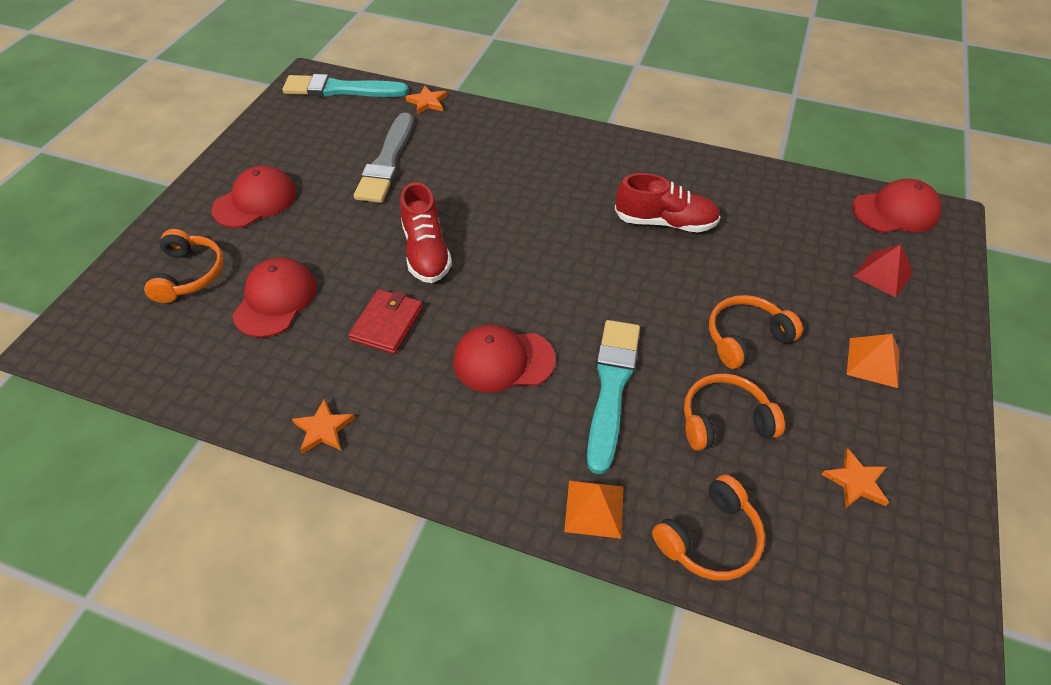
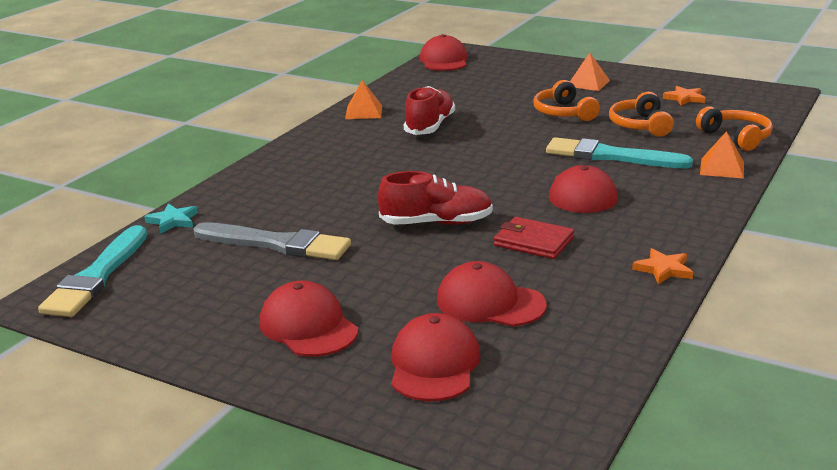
camera: 80 degrees left, 25 degrees down
(189, 274) = (434, 364): orange headphones -> red cap
(427, 102) = (173, 221): orange star -> turquoise star
(692, 168) = (363, 112): none -> orange pyramid
(883, 274) = (507, 71): red pyramid -> none

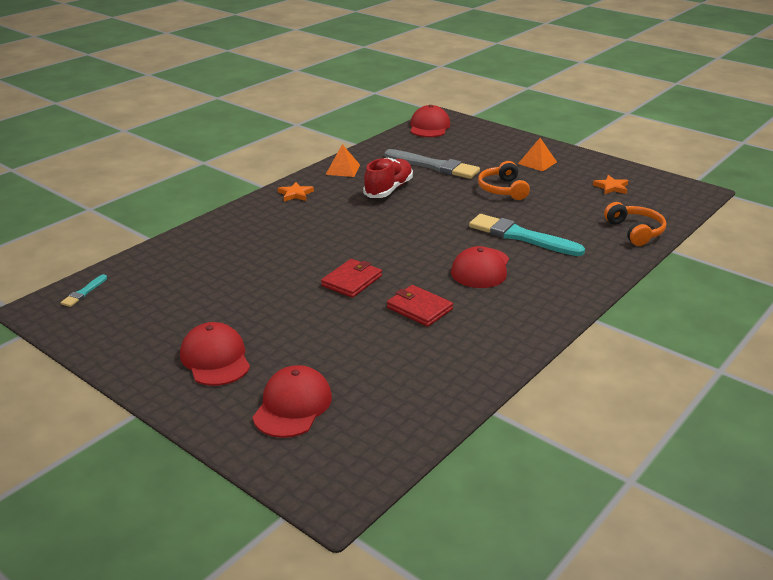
camera: 10 degrees right, 5 degrees up
(97, 276) = (84, 292): turquoise brush -> turquoise brush, size x0.45
(173, 221) = (156, 252): turquoise star -> none
(276, 244) = (223, 283): grey brush -> grey brush (434, 166)
(436, 223) = (352, 281): red shoe -> red wallet
(490, 303) = (359, 358): red cap -> none
(640, 125) = (560, 210): orange headphones -> none
(663, 269) = (510, 348): orange star -> orange star (295, 194)
(722, 168) = (607, 260): orange pyramid -> none

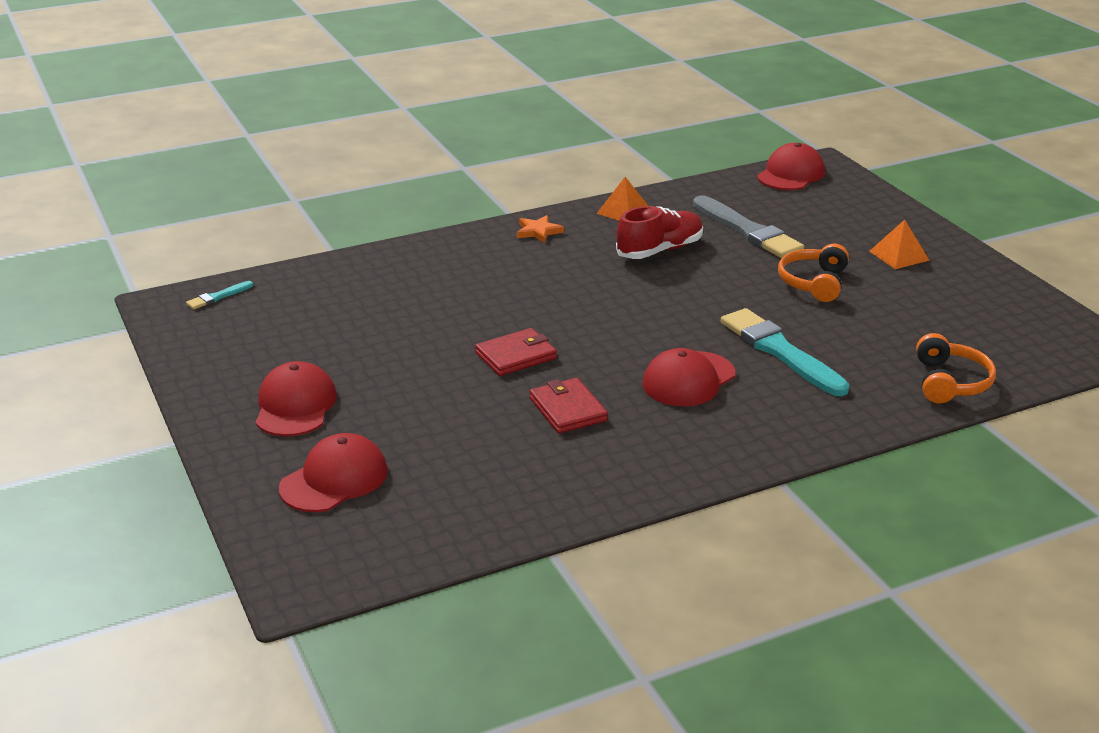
camera: 25 degrees right, 0 degrees up
(611, 187) = (976, 313): orange star -> none

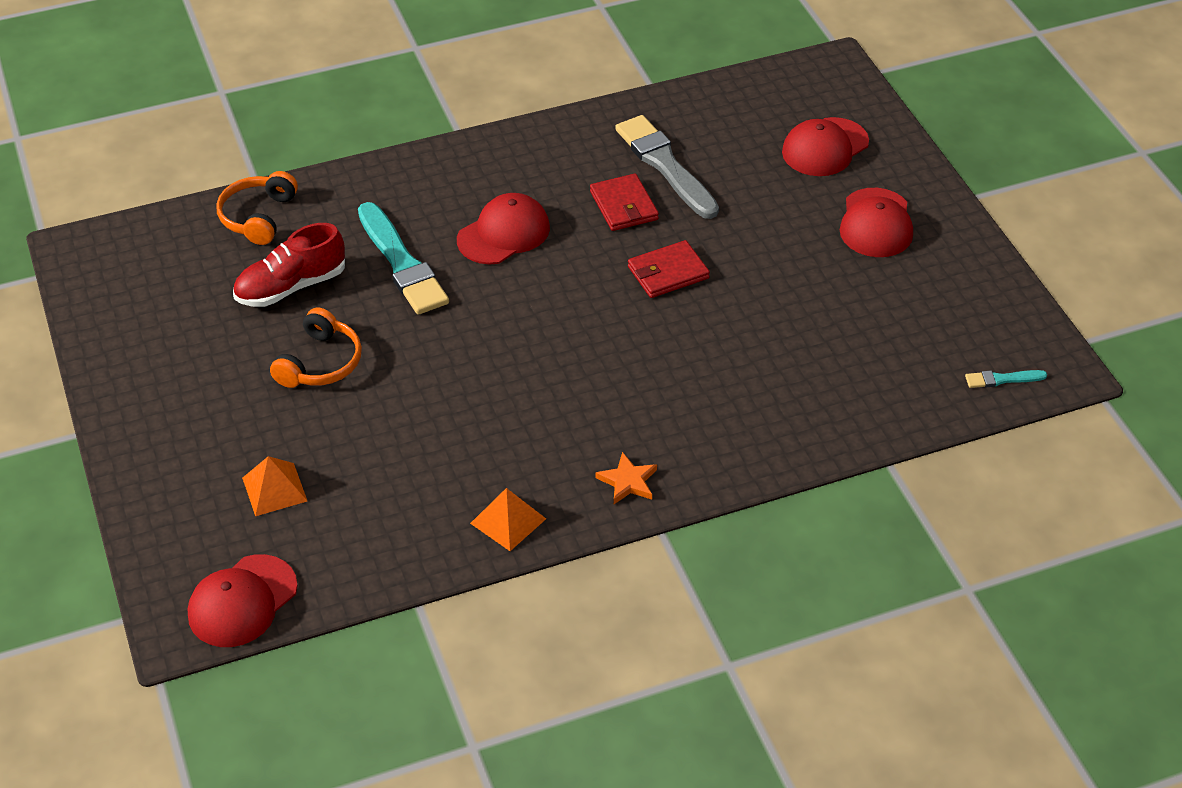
camera: 175 degrees left, 15 degrees up
(218, 297) = (1002, 379): turquoise brush -> turquoise brush turned 150 degrees counterclockwise
(660, 250) = (481, 433): red shoe -> red shoe (291, 287)
(747, 231) = (358, 466): grey brush -> grey brush (665, 166)
(899, 255) = (195, 405): orange pyramid -> orange pyramid (274, 489)

